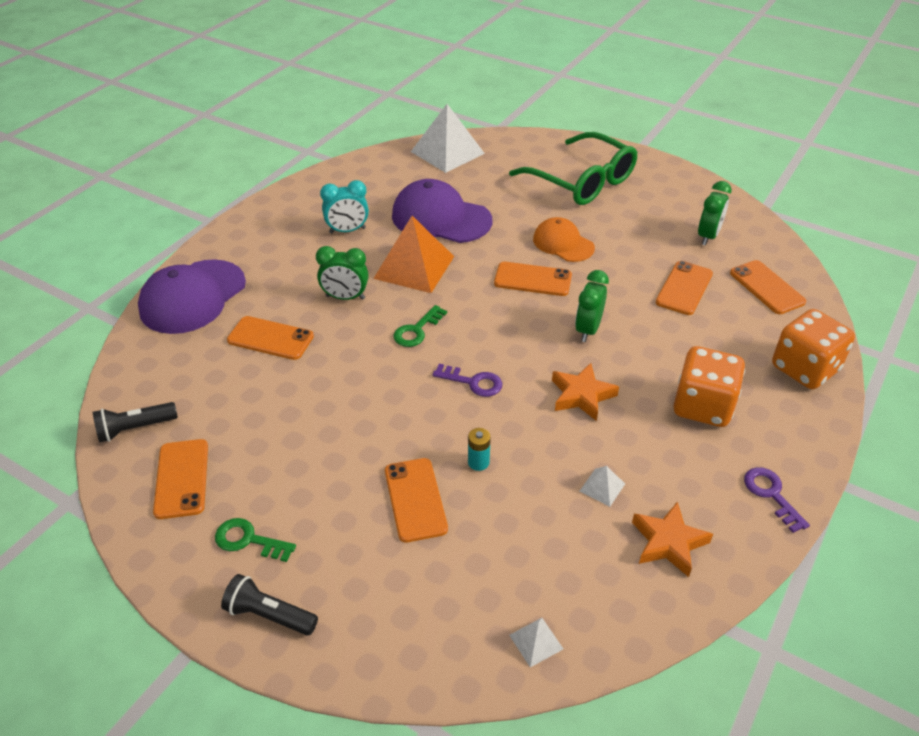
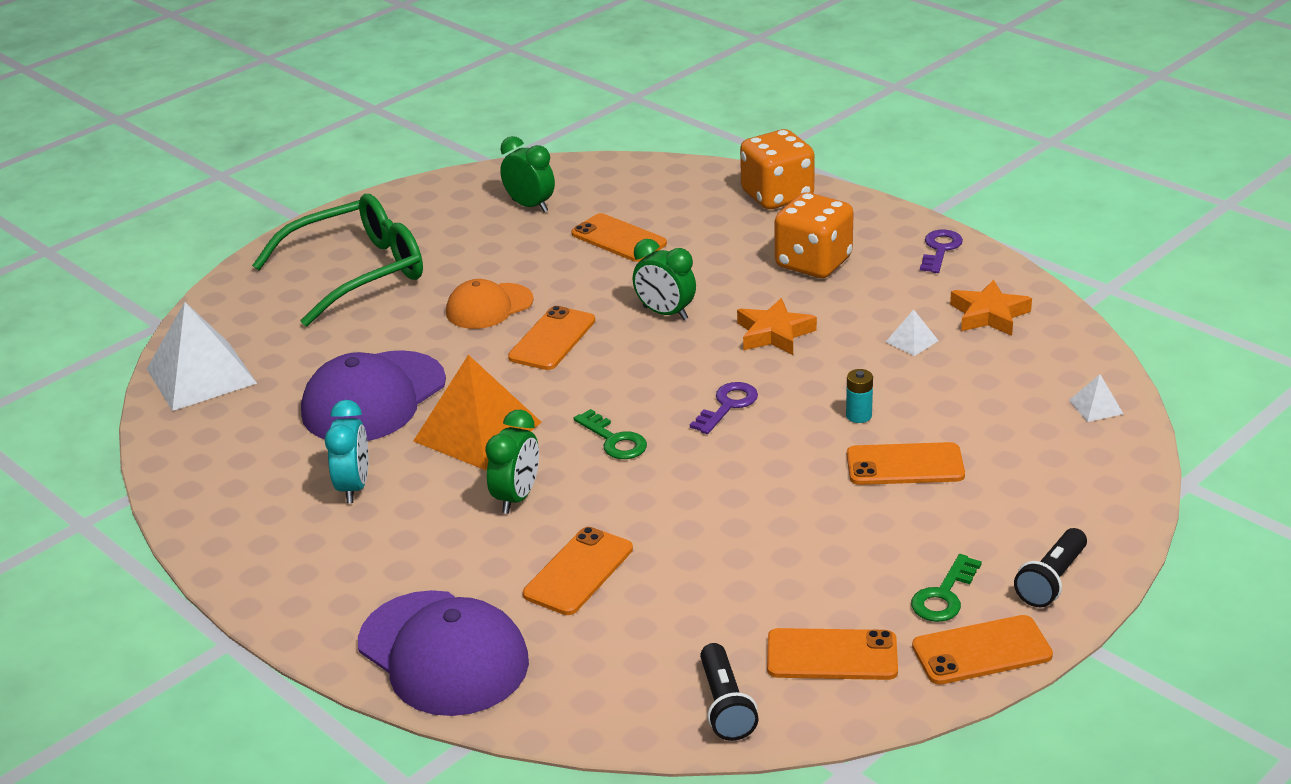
camera: 75 degrees left, 10 degrees down
(767, 287) = (641, 189): orange phone -> orange phone (981, 651)
(771, 494) = (940, 249): purple key -> purple key turned 120 degrees clockwise

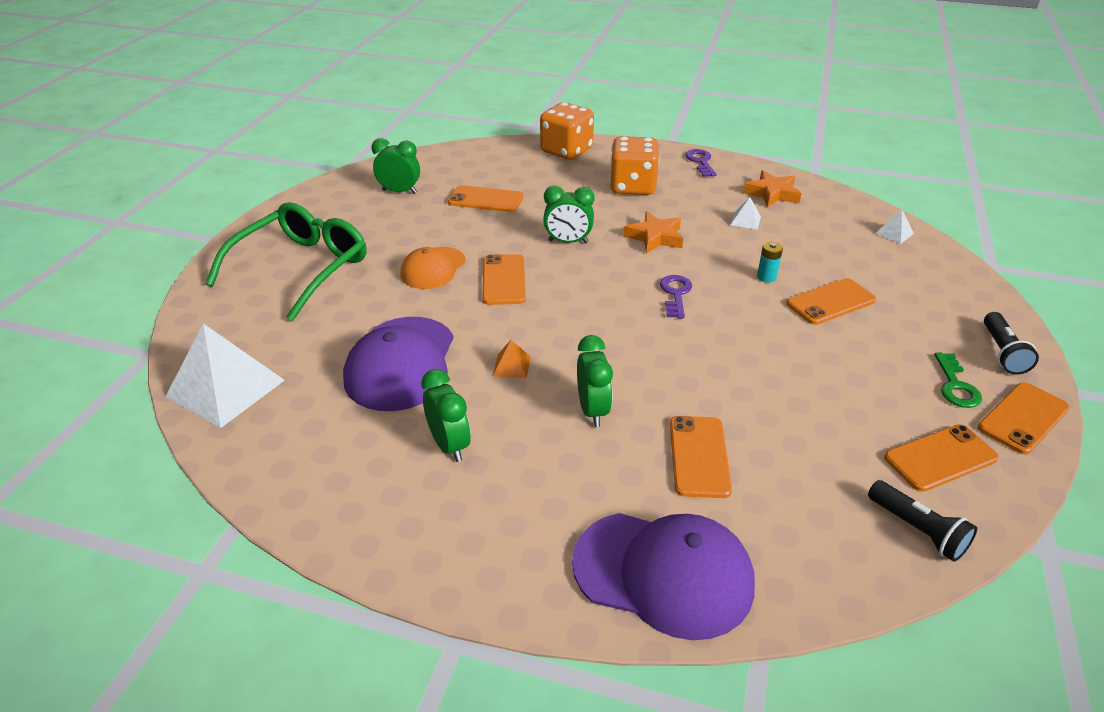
camera: 30 degrees left, 5 degrees up
(354, 487) = (449, 445): turquoise clock -> green clock
(477, 431) = (512, 366): orange pyramid -> orange pyramid, size x0.43
(614, 440) = (622, 342): green key -> none

